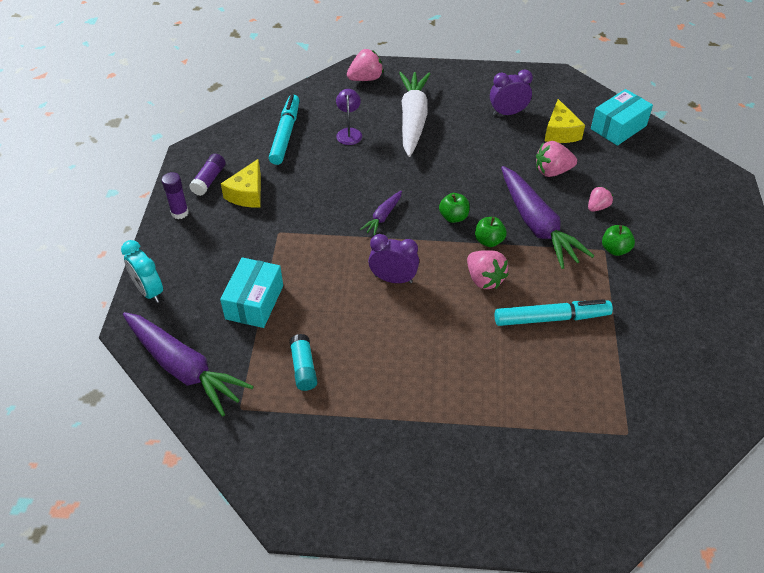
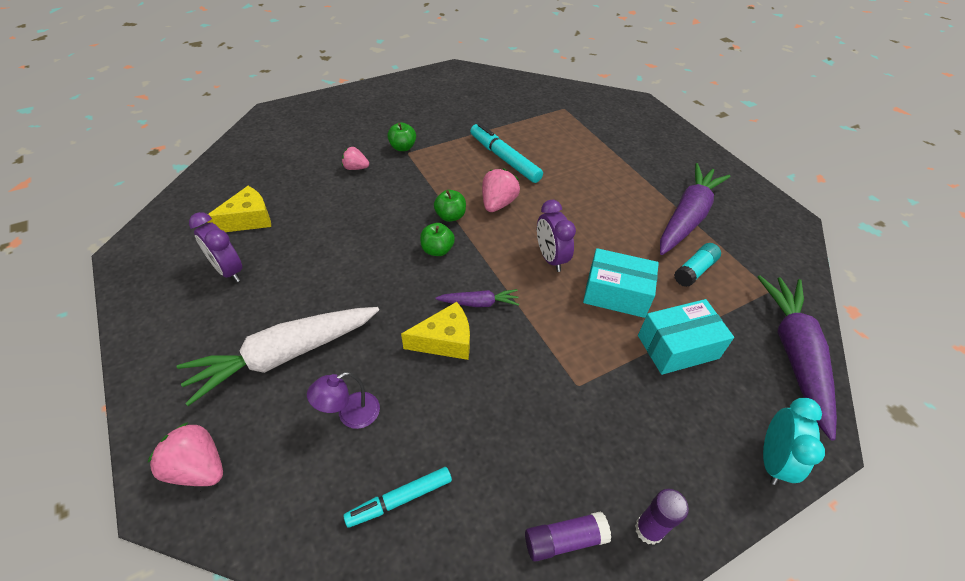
camera: 125 degrees left, 0 degrees up
(247, 194) = (549, 464): yellow cheese -> yellow cheese (445, 341)
(285, 134) = (400, 499): turquoise marker -> turquoise marker, size x0.65
(537, 225) = (406, 194): purple carrot -> purple carrot (687, 217)
(552, 171) = (320, 207): pink strawberry -> none
(618, 127) = (220, 184): turquoise box -> turquoise box (616, 294)

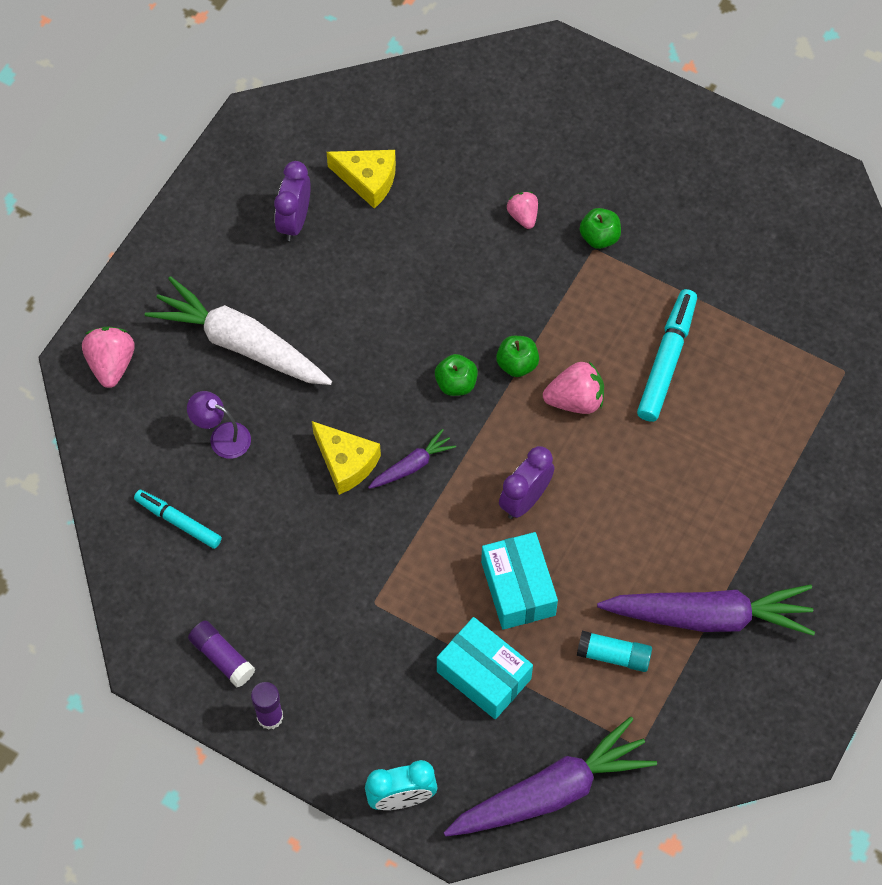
camera: 60 degrees right, 15 degrees up
(479, 303) = (412, 465): purple carrot -> purple carrot turned 90 degrees counterclockwise

